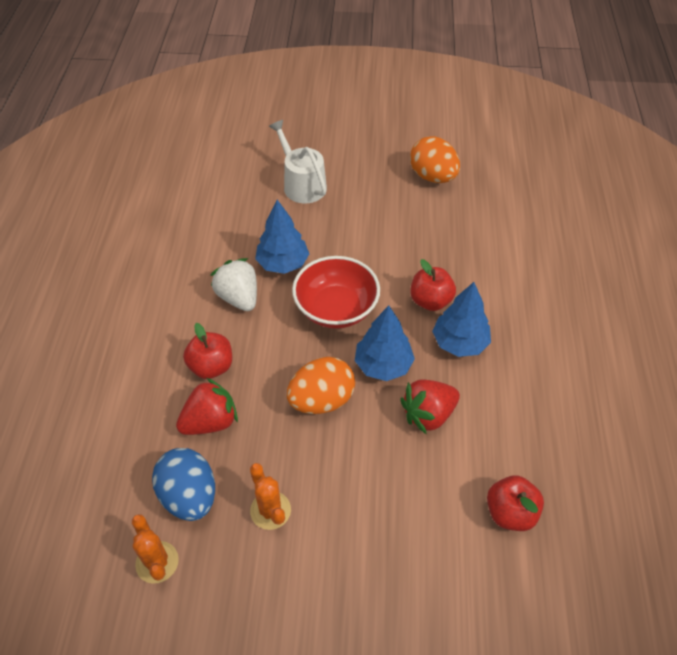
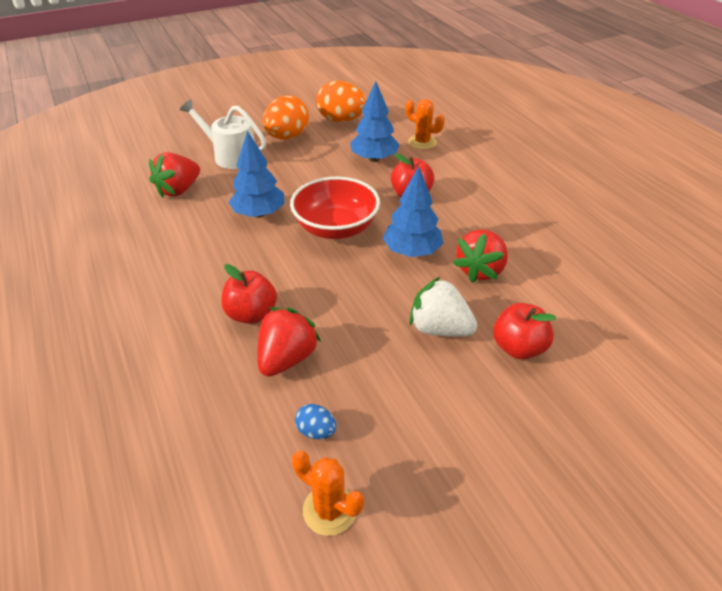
camera: 30 degrees left, 10 degrees down
(189, 496) = (316, 431): blue egg -> blue egg, size x0.47
(234, 208) = (179, 190): none -> red strawberry
(238, 297) = (236, 252): white strawberry -> white strawberry (439, 329)
(270, 510) = (408, 404): orange cactus -> orange cactus (422, 142)
(321, 400) = (381, 297): orange egg -> orange egg (287, 137)
(459, 343) = (459, 214): blue tree -> blue tree (374, 159)
(510, 513) = (606, 309): red apple -> red apple (518, 348)

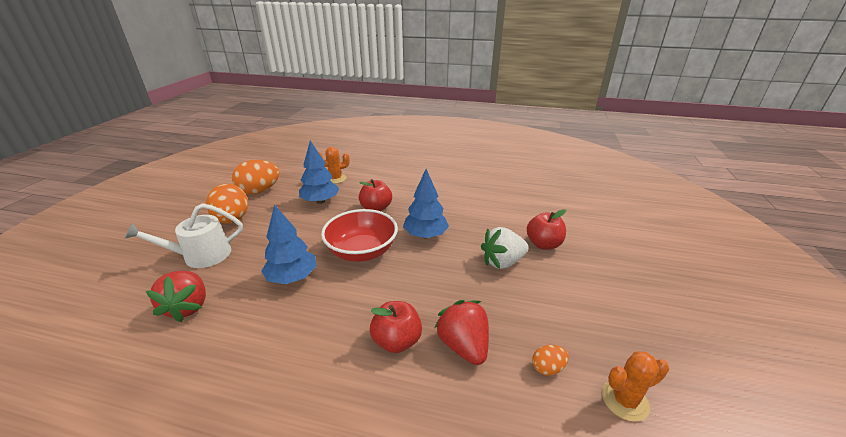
camera: 50 degrees left, 10 degrees down
(316, 431) = (547, 368): blue egg -> orange egg
(480, 270) = (471, 222): red strawberry -> none

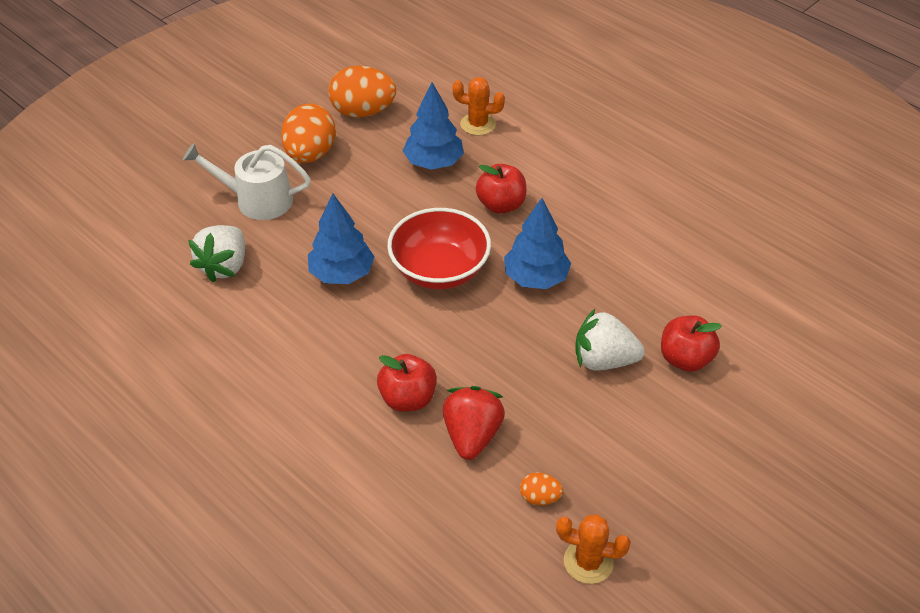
camera: 30 degrees right, 15 degrees up
(188, 307) = (224, 266): red strawberry -> white strawberry

